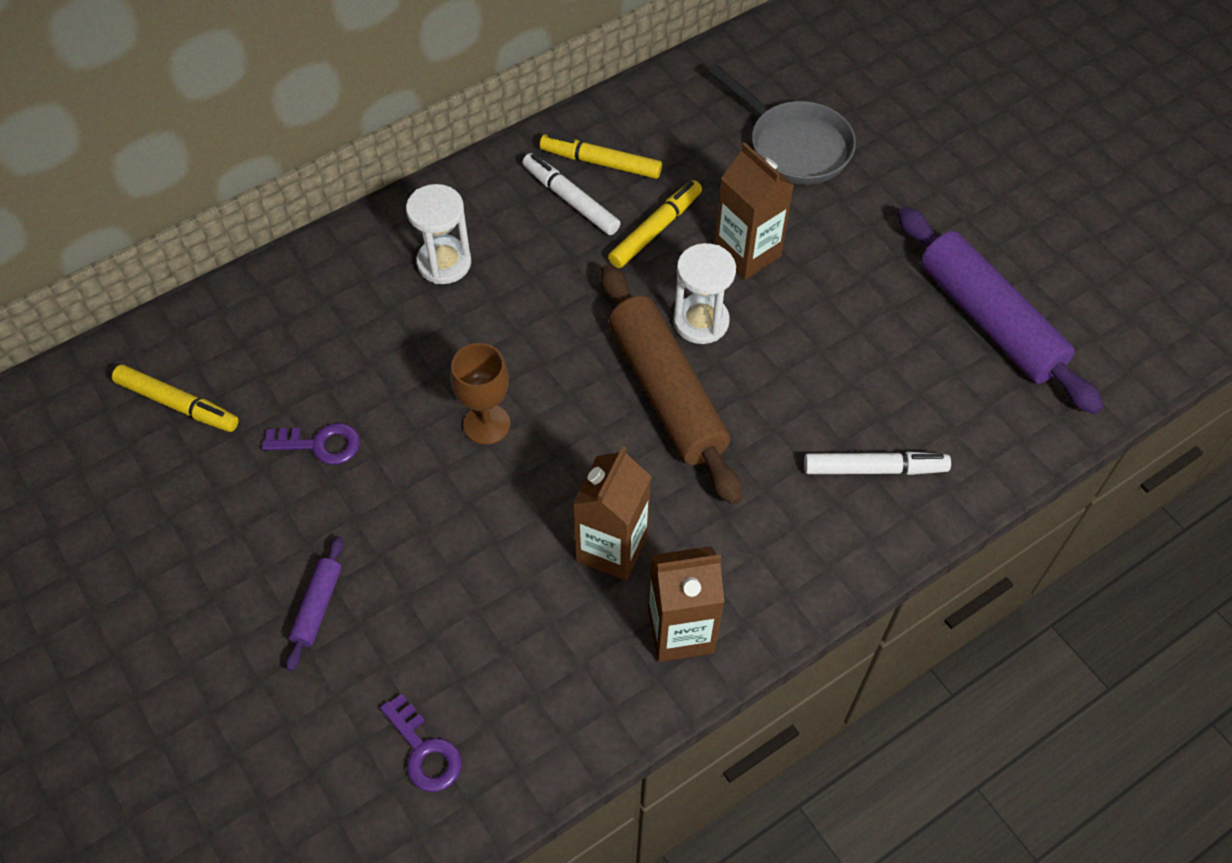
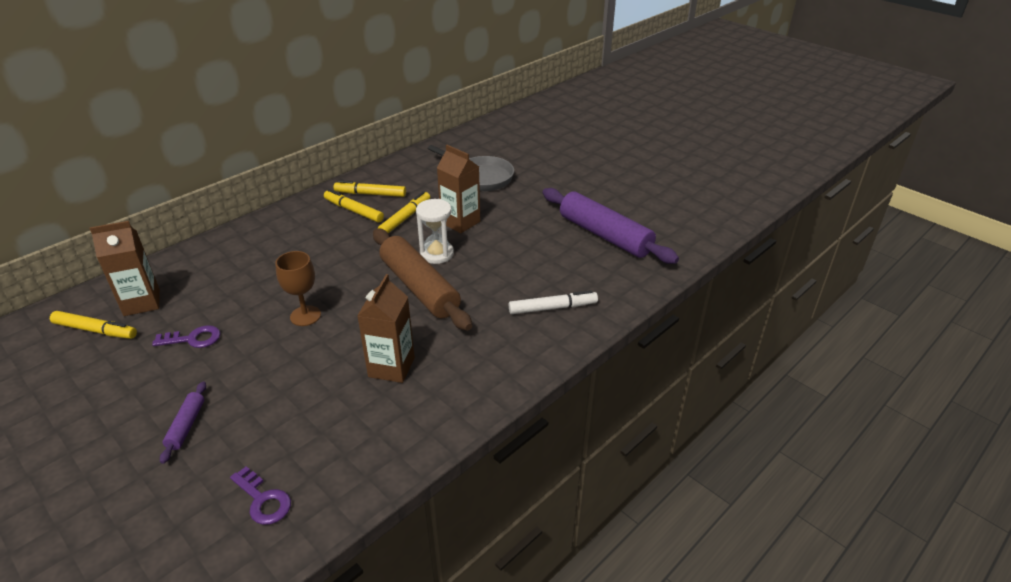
camera: 10 degrees left, 20 degrees down
(444, 263) = (277, 245): white hourglass -> none
(570, 200) = (353, 211): white marker -> yellow marker
(681, 631) = (442, 405): brown carton -> brown carton (142, 303)

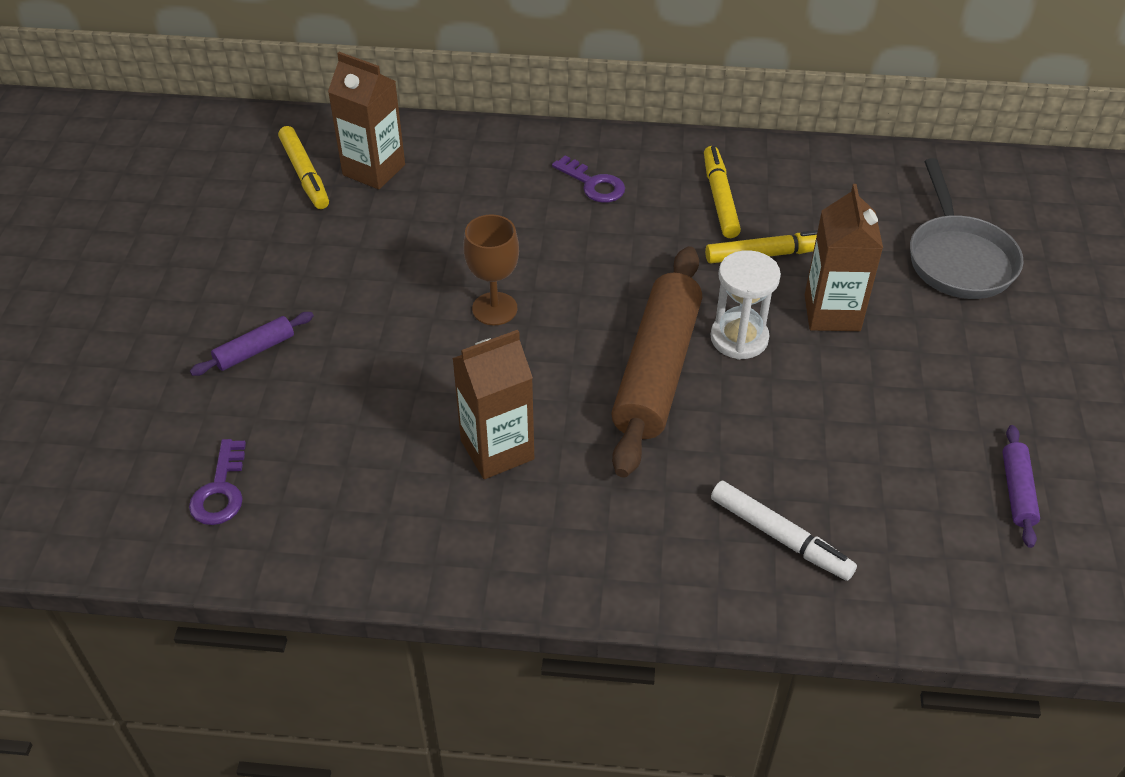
camera: 50 degrees right, 10 degrees up
(193, 339) = (367, 252): purple key -> purple key (593, 184)
(370, 194) = (771, 186): yellow marker -> none
(605, 235) = (1017, 491): purple rolling pin -> purple rolling pin, size x0.44

